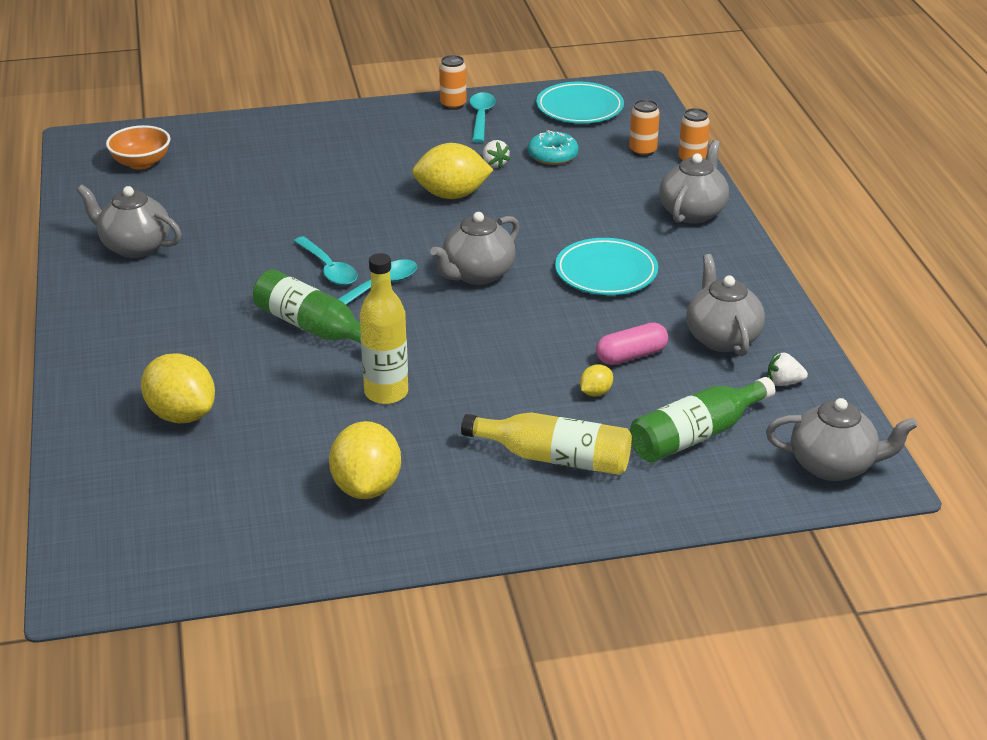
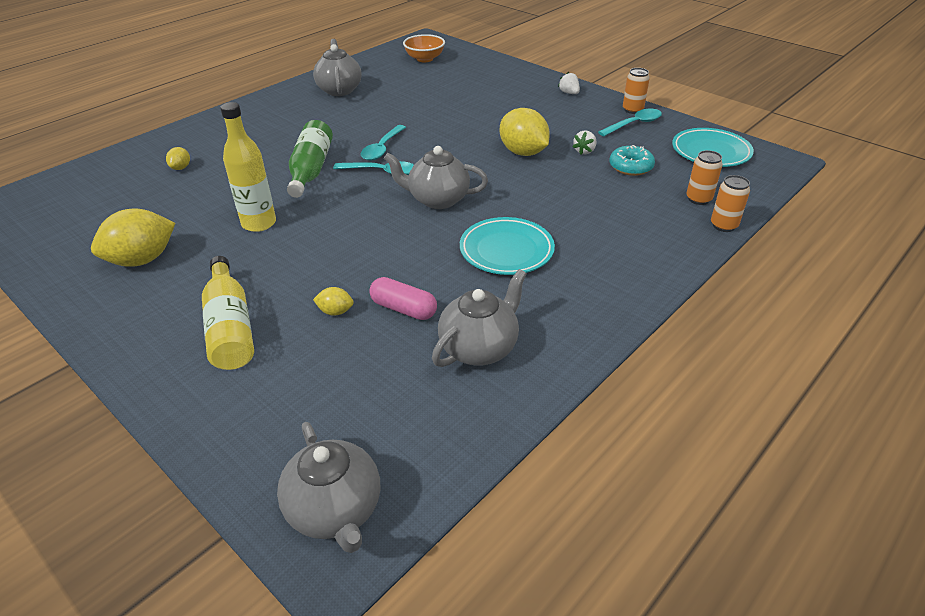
camera: 55 degrees right, 5 degrees up
(181, 414) = (181, 168): yellow lemon -> yellow lemon, size x0.47
(693, 212) = (648, 256): grey teapot -> none
(696, 435) = (317, 392): green bottle -> none
(784, 382) = (447, 415): white strawberry -> white strawberry (569, 93)

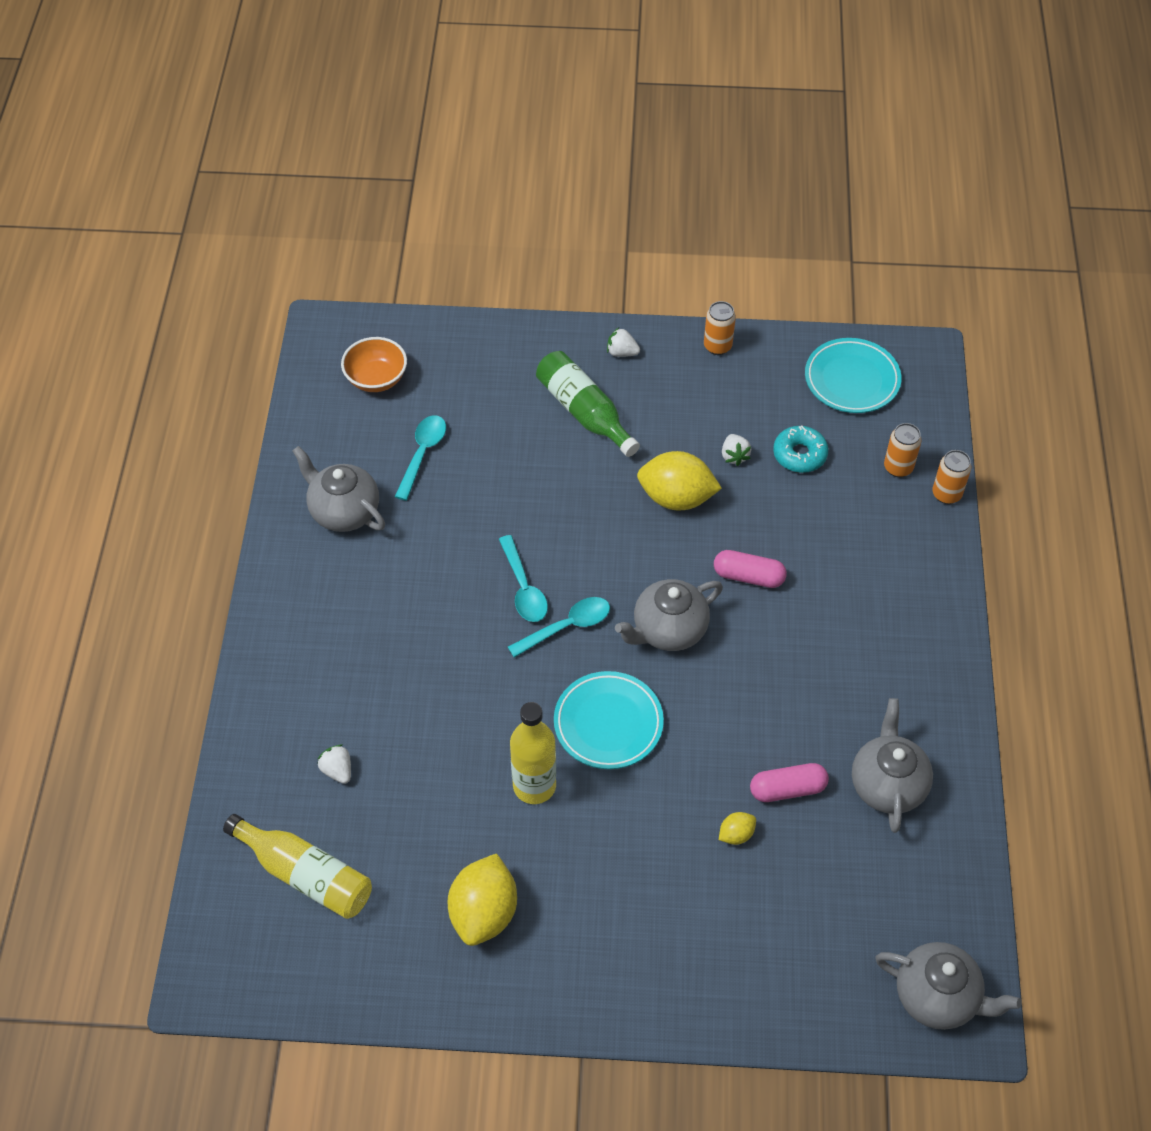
camera: 40 degrees left, 15 degrees up
(181, 168) = (337, 770): yellow lemon -> white strawberry
(230, 327) = (670, 917): yellow bottle -> yellow bottle (306, 875)
(311, 170) = (488, 674): green bottle -> green bottle (584, 412)
(506, 250) = (800, 657): turquoise plate -> turquoise plate (608, 723)
(523, 201) = (748, 576): none -> pink capsule
(634, 124) = (741, 374): turquoise spoon -> turquoise spoon (422, 454)

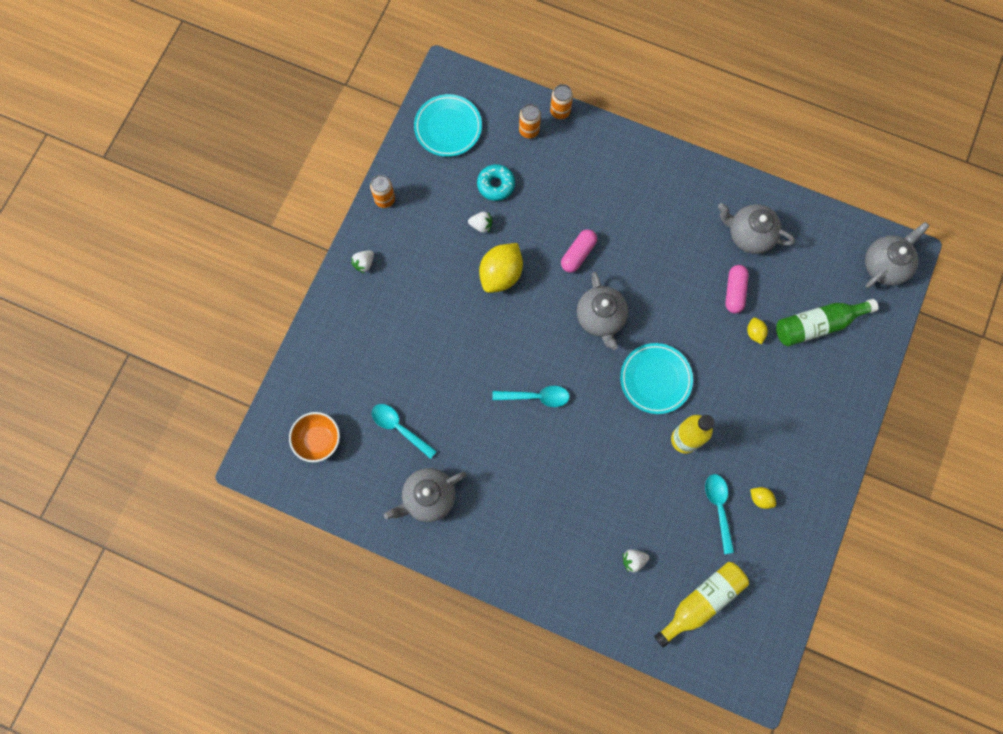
camera: 70 degrees left, 20 degrees up
(484, 913) = (760, 498): yellow lemon -> yellow lemon, size x0.47
(567, 626) = (576, 379): turquoise spoon -> turquoise spoon (718, 508)
(584, 412) = (406, 307): green bottle -> green bottle (817, 325)

